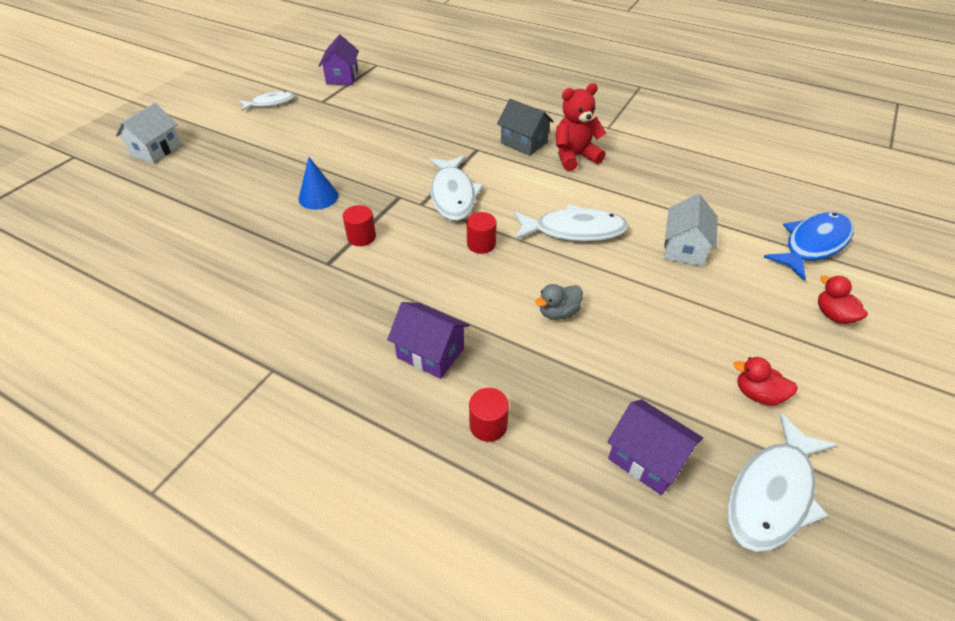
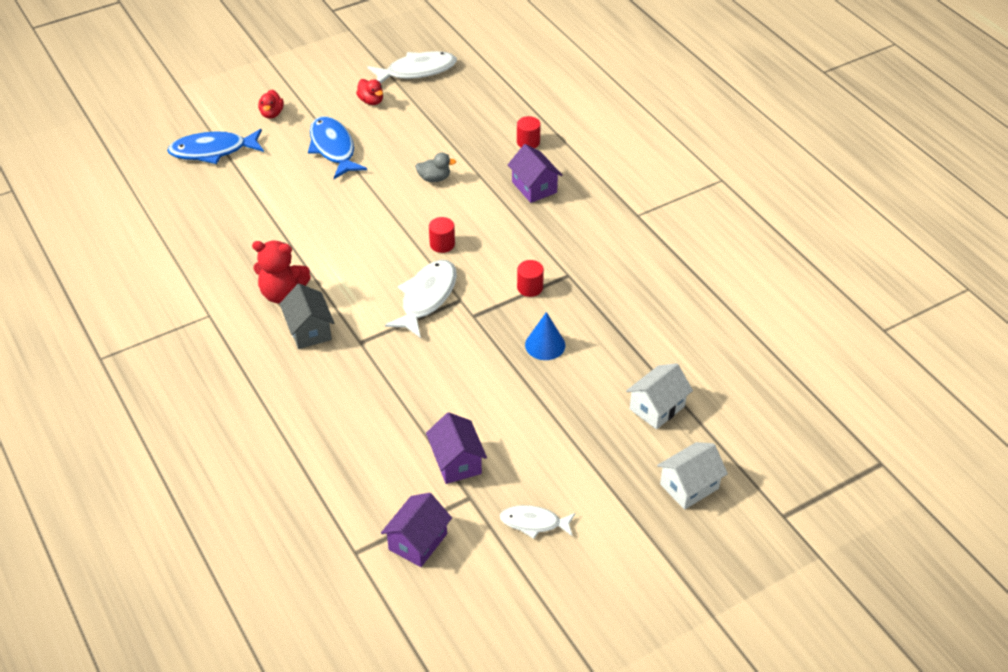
camera: 150 degrees left, 0 degrees up
(574, 230) = (362, 227): white fish -> none
(647, 459) = (460, 101): purple house -> purple house (456, 462)
(684, 248) = (302, 183): white house -> white house (657, 408)
(708, 301) = (333, 148): none -> blue fish

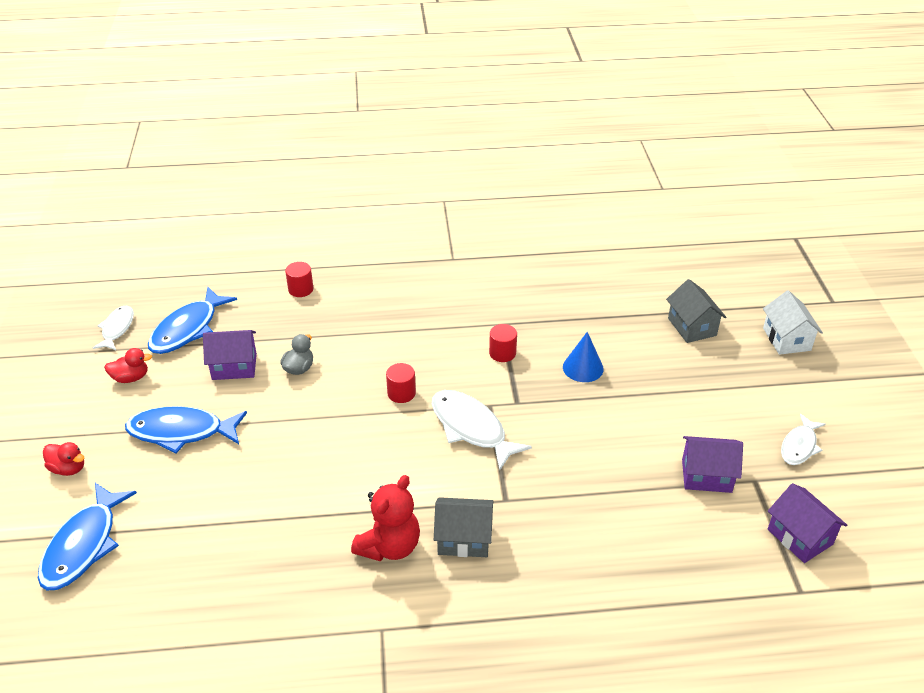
camera: 65 degrees left, 5 degrees down
(417, 71) = (117, 329): white fish -> white fish, size x0.61
(440, 104) = (188, 329): none -> blue fish
(534, 187) = (368, 306): purple house -> purple house (234, 366)
(657, 408) = (692, 327): white house -> grey house

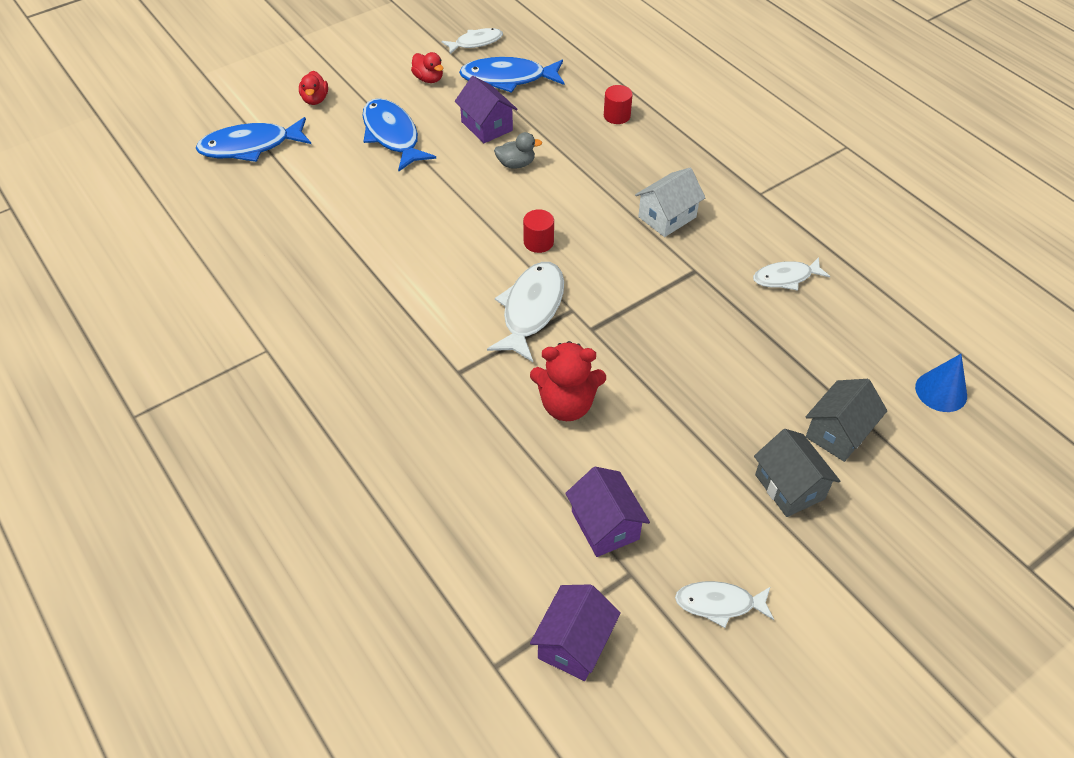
camera: 60 degrees right, 10 degrees up
(389, 546) = (354, 316): red teddy bear -> red teddy bear (566, 405)
(464, 539) = (393, 361): grey house -> grey house (789, 487)
(502, 353) = (652, 289): red cylinder -> none
(542, 285) = (786, 278): none -> white fish
(583, 368) = (685, 360): blue cone -> blue cone (941, 391)
(786, 339) = (903, 536): white house -> white house (667, 217)

